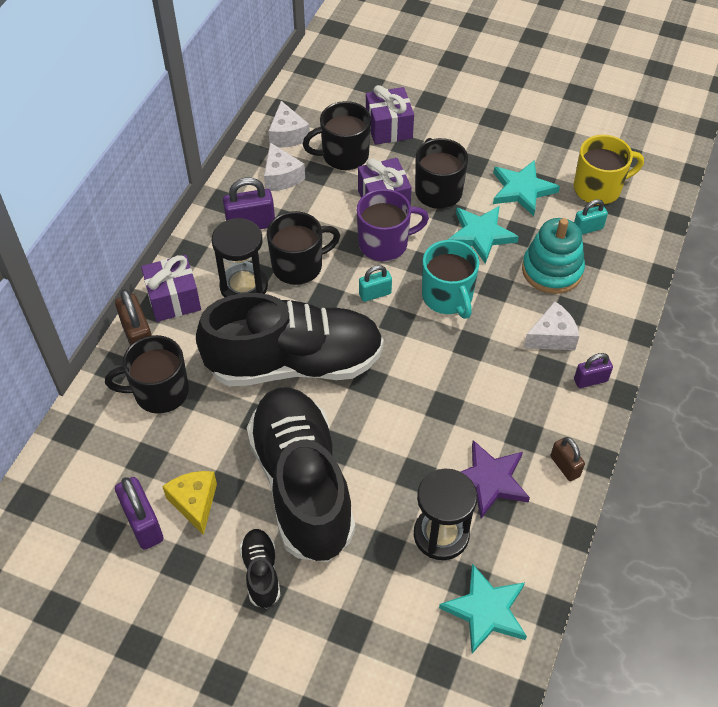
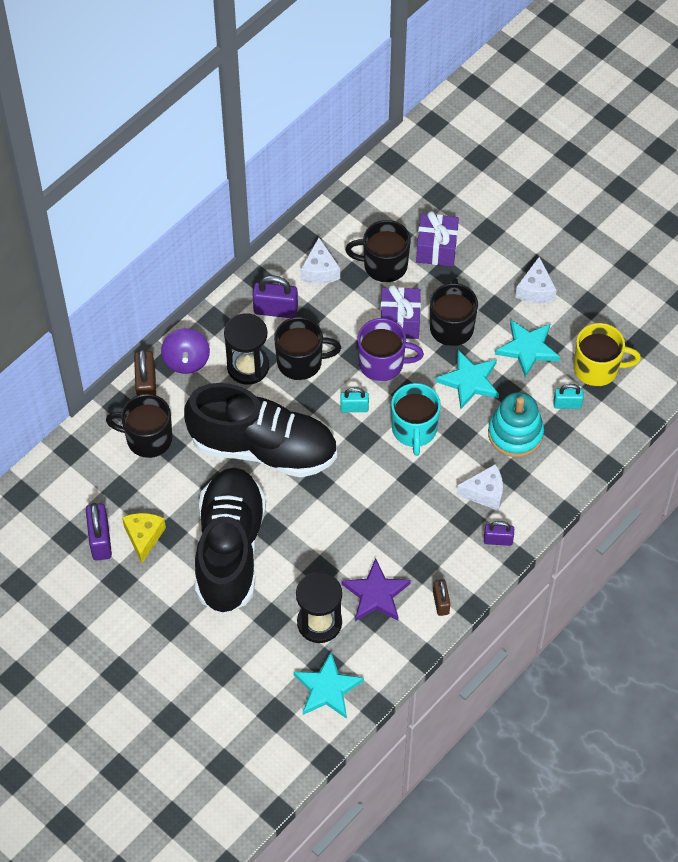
camera: 20 degrees right, 5 degrees up
(174, 299) = (186, 360): purple gift -> purple spinning top
(261, 572) = (174, 605): black shoe -> none
(287, 135) = (342, 229): white cheese -> white cheese (535, 290)

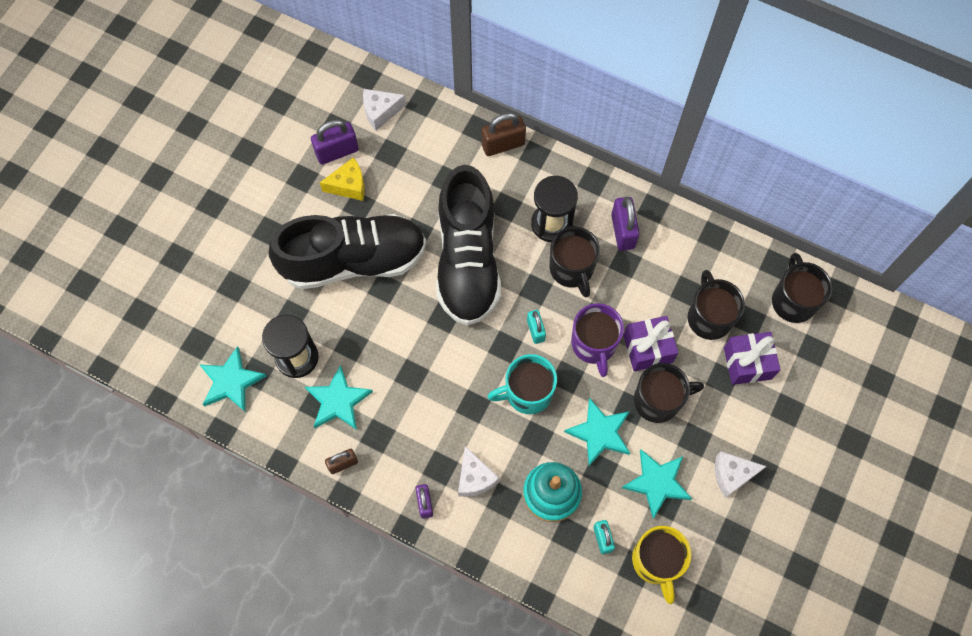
camera: 75 degrees right, 10 degrees up
(147, 438) = (450, 160): black mug -> black mug (793, 300)
(186, 360) = (542, 169): purple spinning top -> none
(320, 270) = (681, 259): white cheese -> white cheese (380, 112)
(376, 594) = (338, 401): purple star -> turquoise star

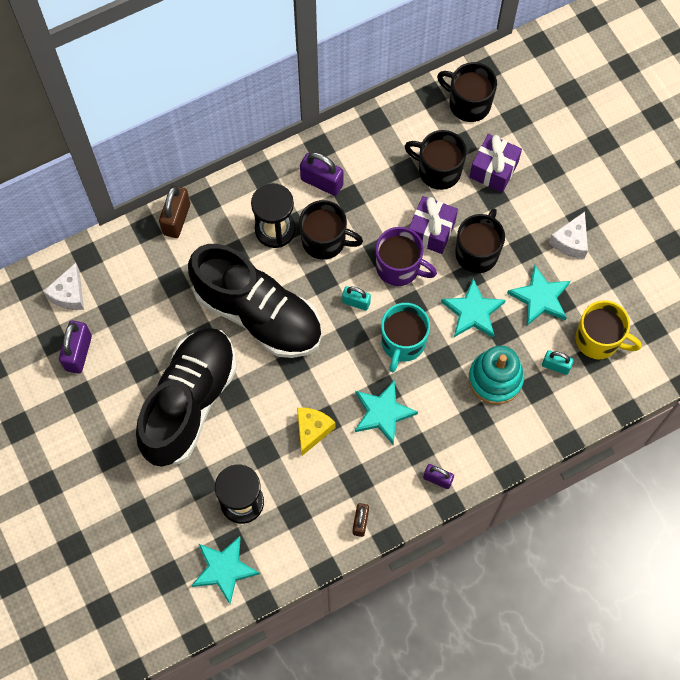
camera: 55 degrees left, 0 degrees up
(338, 401) = (304, 492): turquoise star -> turquoise star (383, 413)
(349, 185) = (118, 363): yellow cheese -> yellow cheese (312, 430)
(475, 478) = (444, 428): white cheese -> none

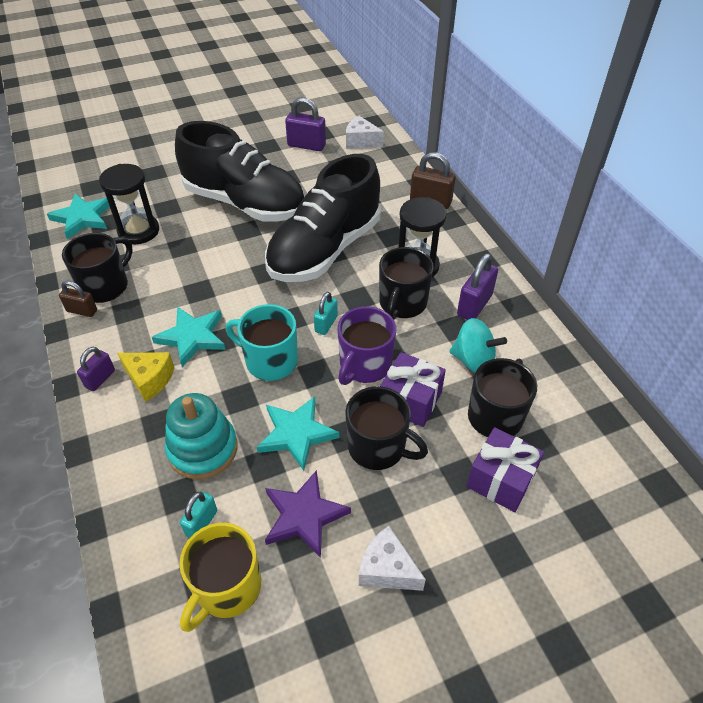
camera: 95 degrees right, 20 degrees down
(312, 430) = (191, 281): yellow cheese -> yellow cheese (150, 379)
(384, 184) = (473, 360): none -> turquoise spinning top
(468, 103) = (601, 460): black mug -> black mug (106, 286)
(540, 298) = (304, 515): turquoise star -> purple star

